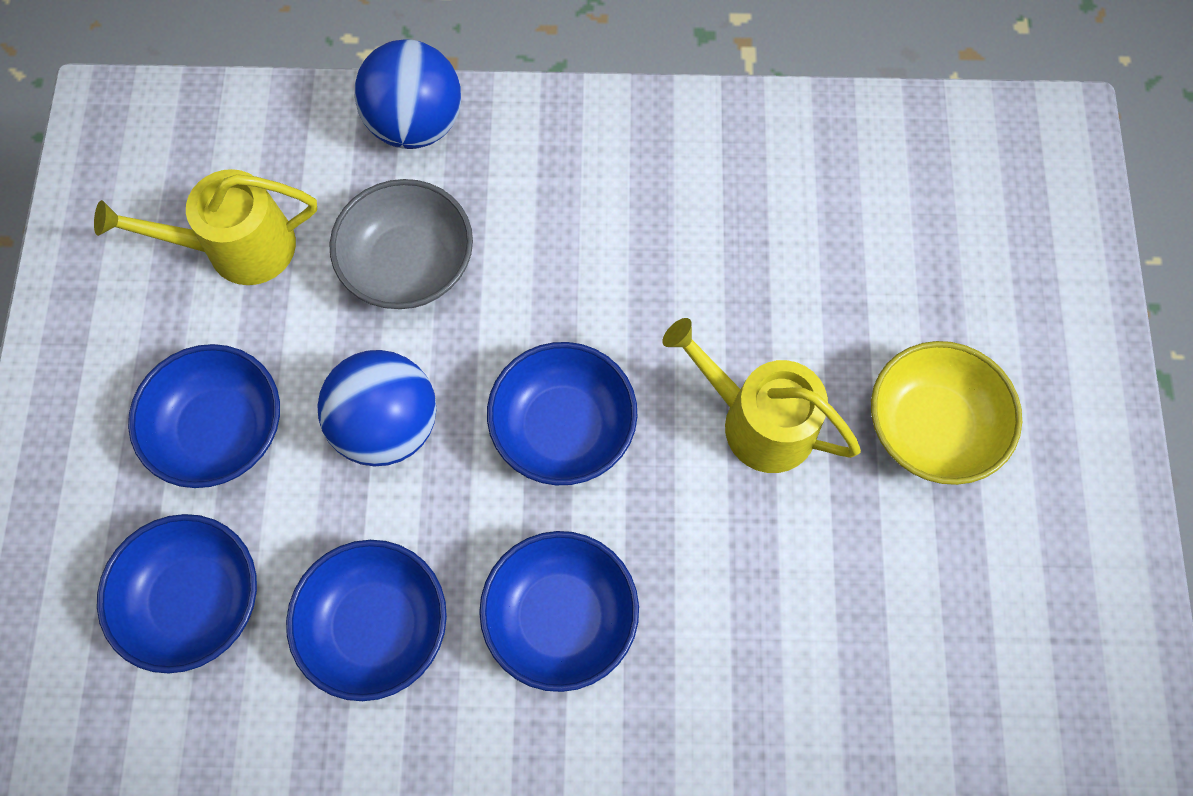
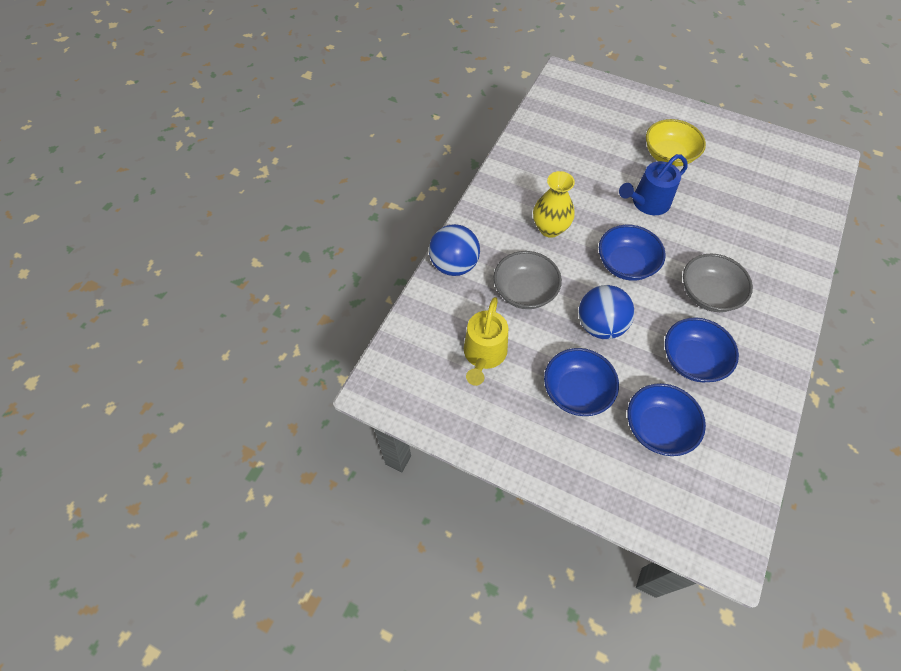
camera: 65 degrees left, 10 degrees down
(560, 617) = (708, 294): blue bowl -> grey bowl
(587, 255) = (550, 228): none -> yellow vase
(758, 421) = (647, 203): yellow watering can -> blue watering can

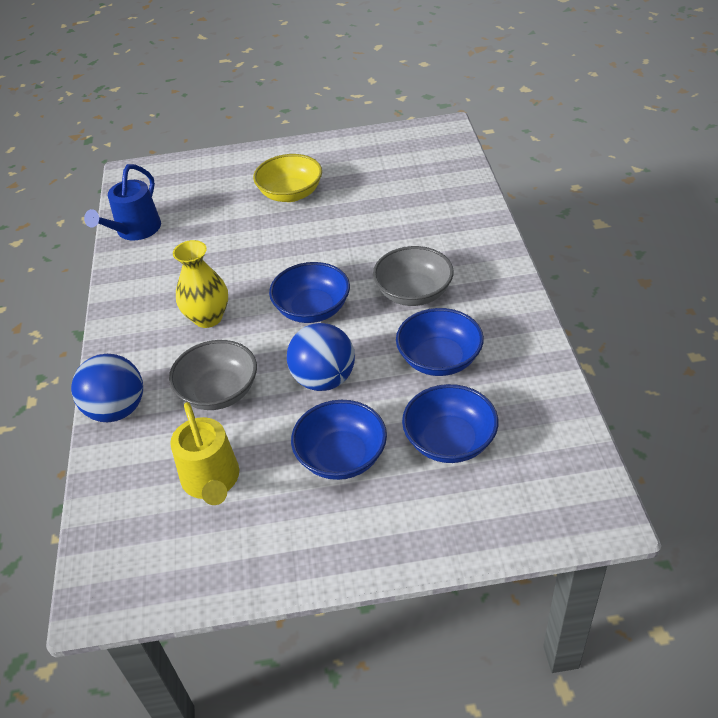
camera: 30 degrees left, 15 degrees down
(647, 203) = (297, 244): blue watering can -> blue watering can (135, 230)

